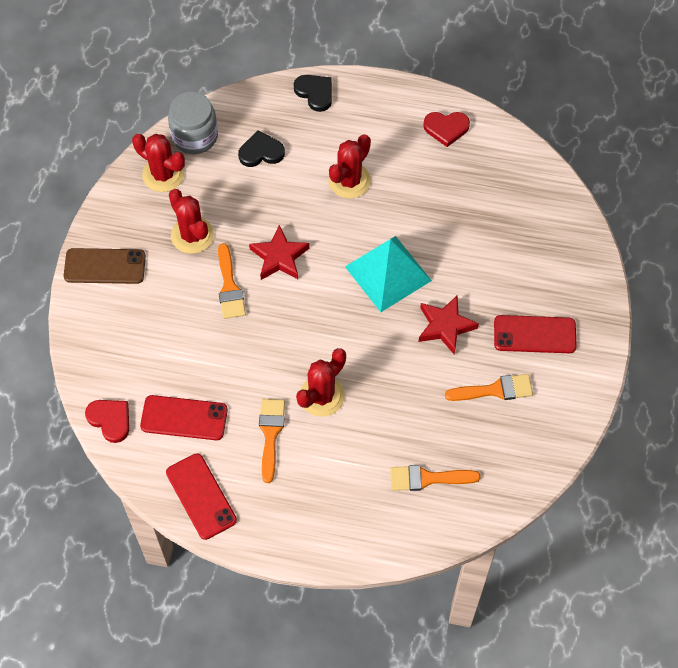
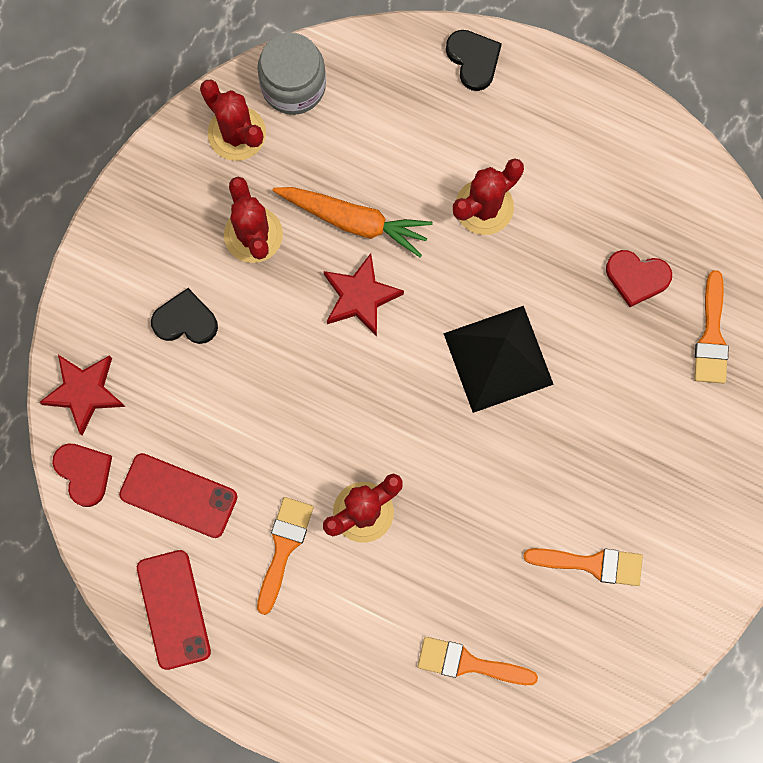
camera: 15 degrees right, 15 degrees up
(105, 266) = (127, 251): brown phone -> none
(229, 287) = (283, 323): orange brush -> orange brush (711, 336)
(261, 152) = (376, 132): black heart -> black heart (185, 320)
(261, 210) = (354, 221): none -> orange carrot
(388, 273) = (498, 359): turquoise pyramid -> black pyramid
(445, 326) = (552, 455): red star -> red star (84, 392)
(446, 128) = (638, 160): red heart -> red heart (637, 277)
(534, 334) = (668, 499): red phone -> none

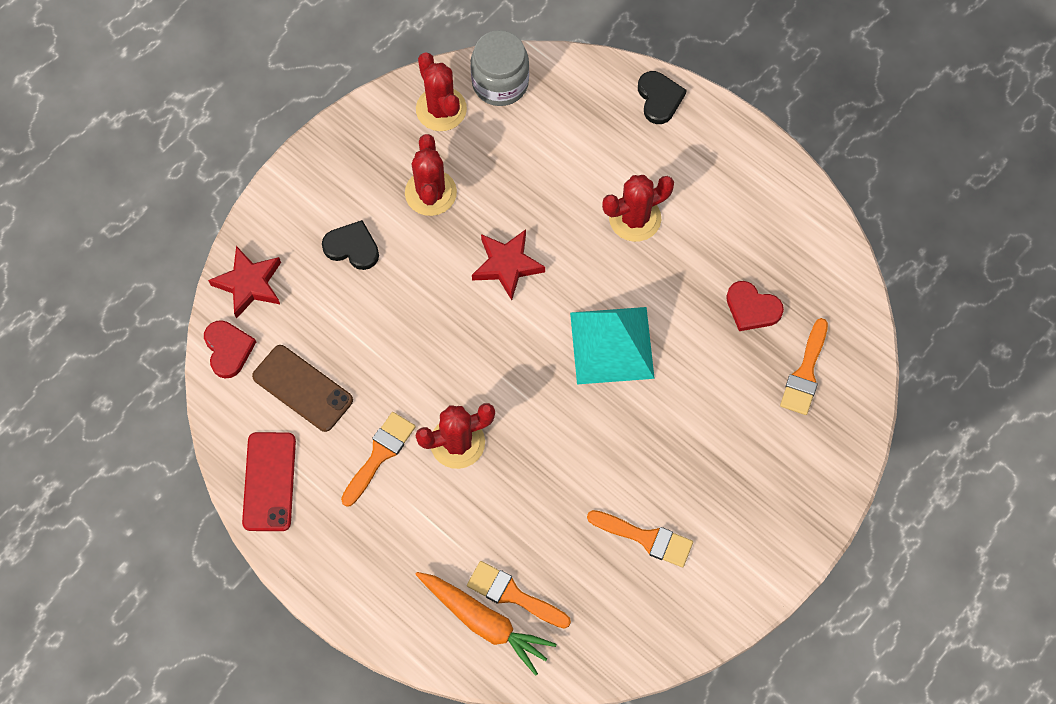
camera: 15 degrees right, 10 degrees down
(178, 495) = (302, 388): red phone -> brown phone
(354, 221) = (519, 202): orange carrot -> orange carrot (484, 622)
(498, 359) = (611, 345): black pyramid -> turquoise pyramid

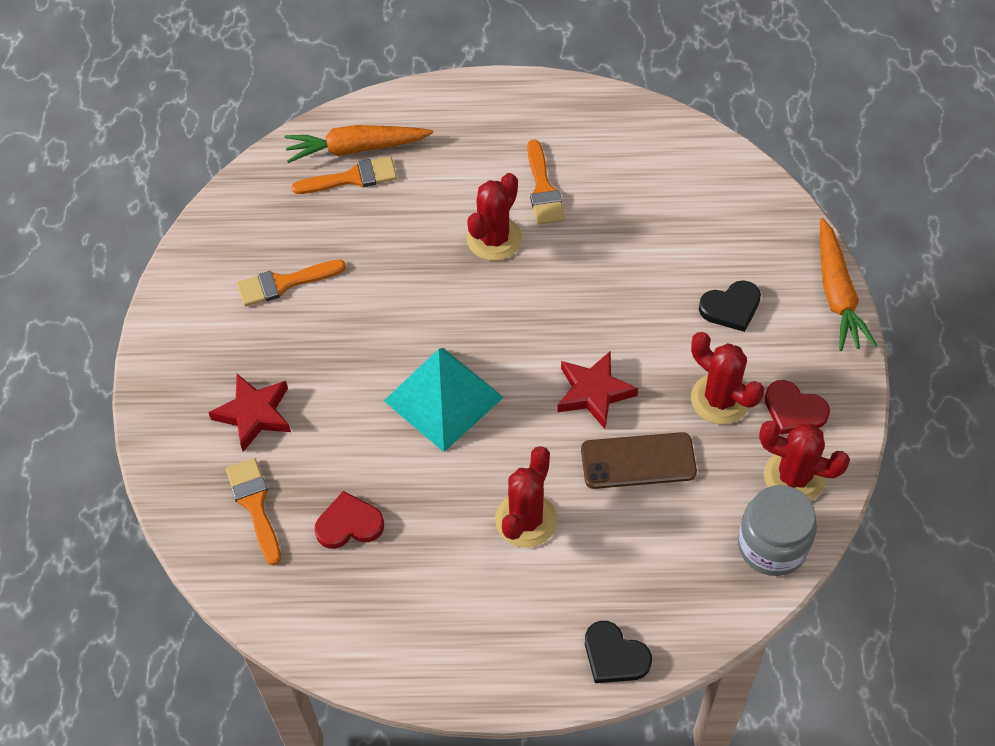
camera: 140 degrees right, 10 degrees down
(228, 349) = (733, 170): red heart -> red heart (794, 410)
(249, 284) = (774, 222): red star -> red star (254, 414)
(269, 481) = (602, 117): red phone -> none
(272, 198) = (837, 294): none -> orange carrot
(302, 388) = (649, 187): brown phone -> brown phone (638, 461)

